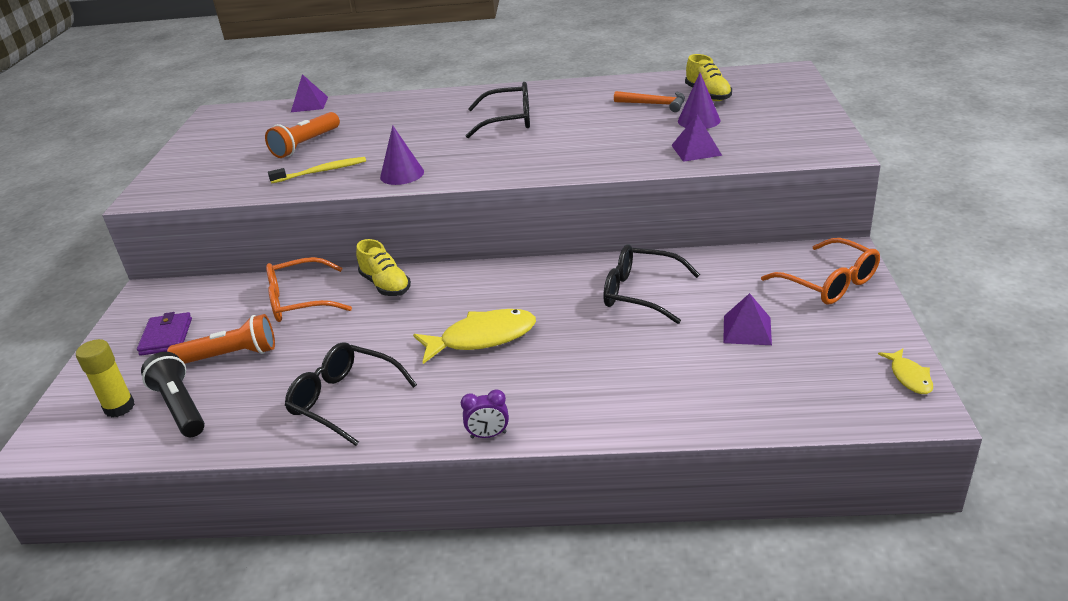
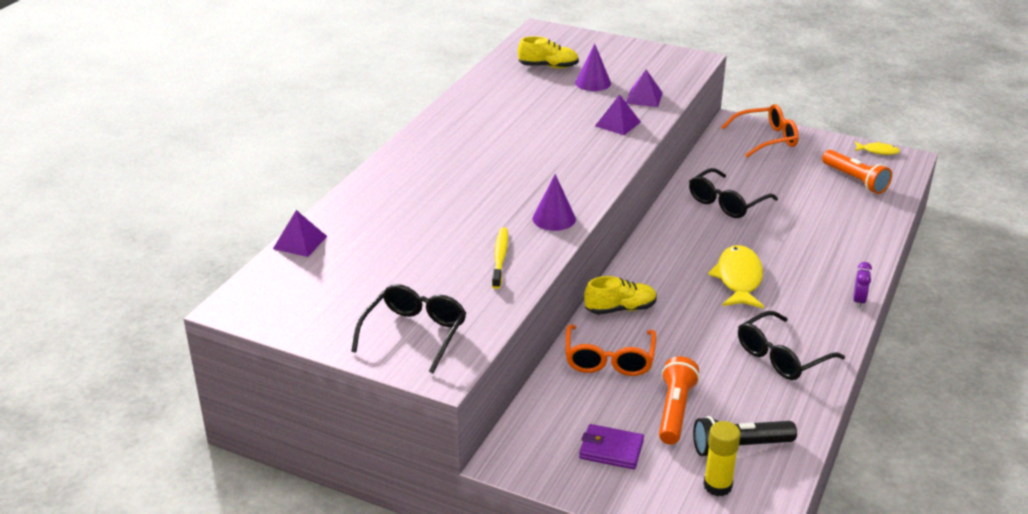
camera: 70 degrees left, 0 degrees up
(306, 145) = (419, 258): orange flashlight -> orange flashlight (855, 180)
(509, 120) = (494, 150): black glasses -> black glasses (415, 333)
(654, 104) = (540, 88): orange hammer -> none
(747, 330) = (799, 180): purple pyramid -> purple pyramid (617, 124)

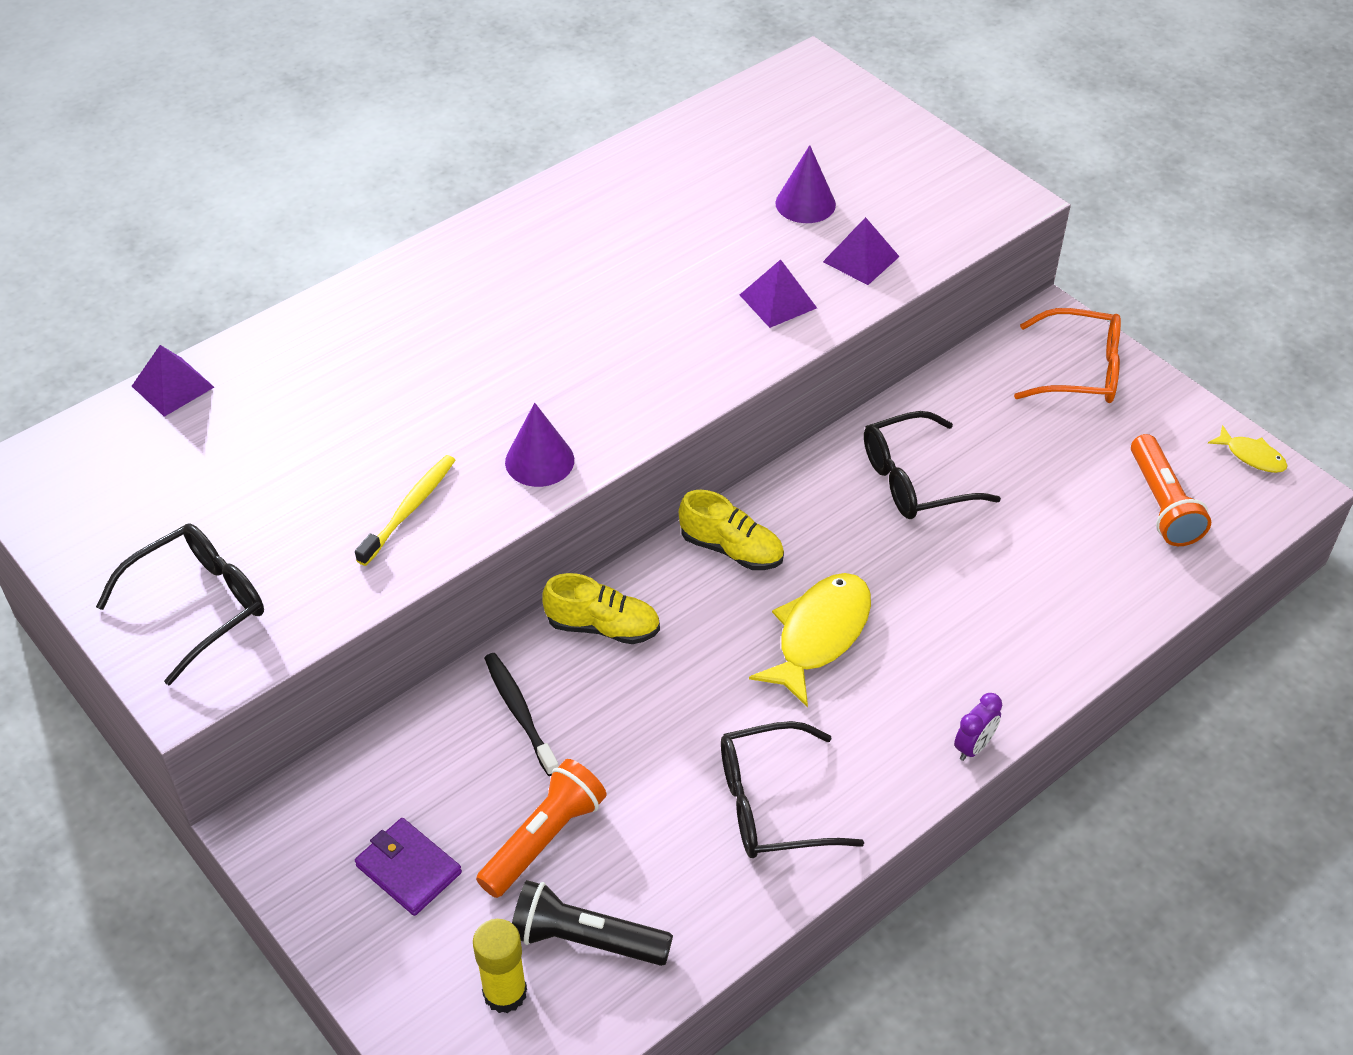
camera: 25 degrees right, 15 degrees up
(548, 67) = (762, 149): yellow shoe -> yellow shoe (731, 549)
(609, 360) = (520, 713): orange glasses -> black toothbrush

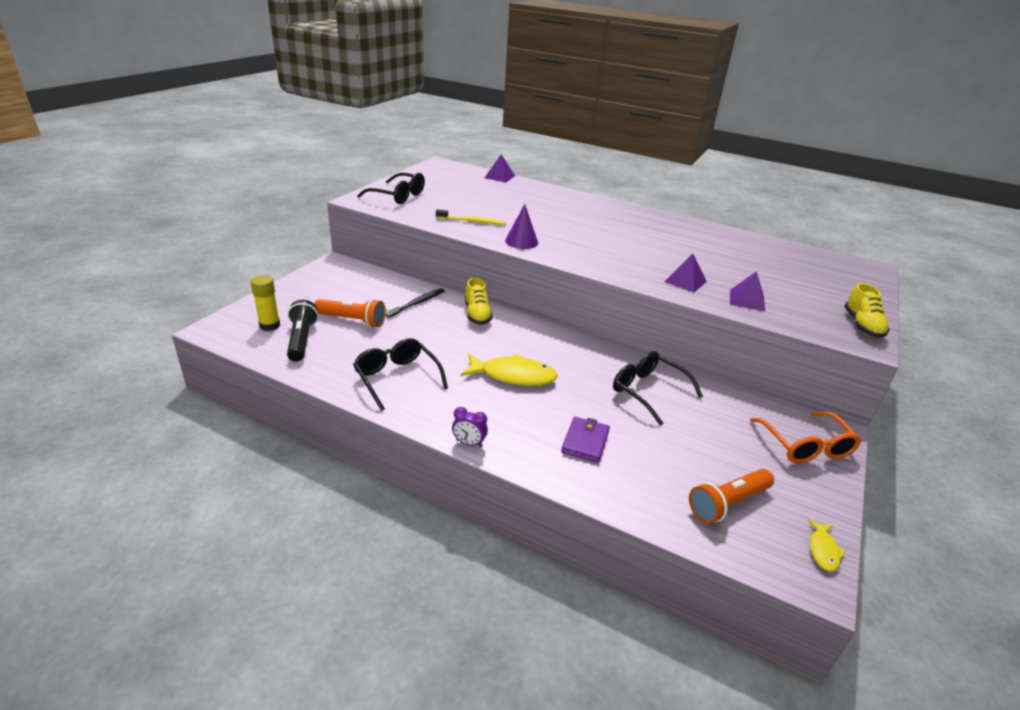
camera: 65 degrees right, 15 degrees down
(408, 869) = (326, 294): purple wallet -> purple wallet (585, 442)
(731, 549) = (549, 340): yellow shoe -> yellow shoe (862, 326)
(805, 203) = (766, 279): purple cone -> none

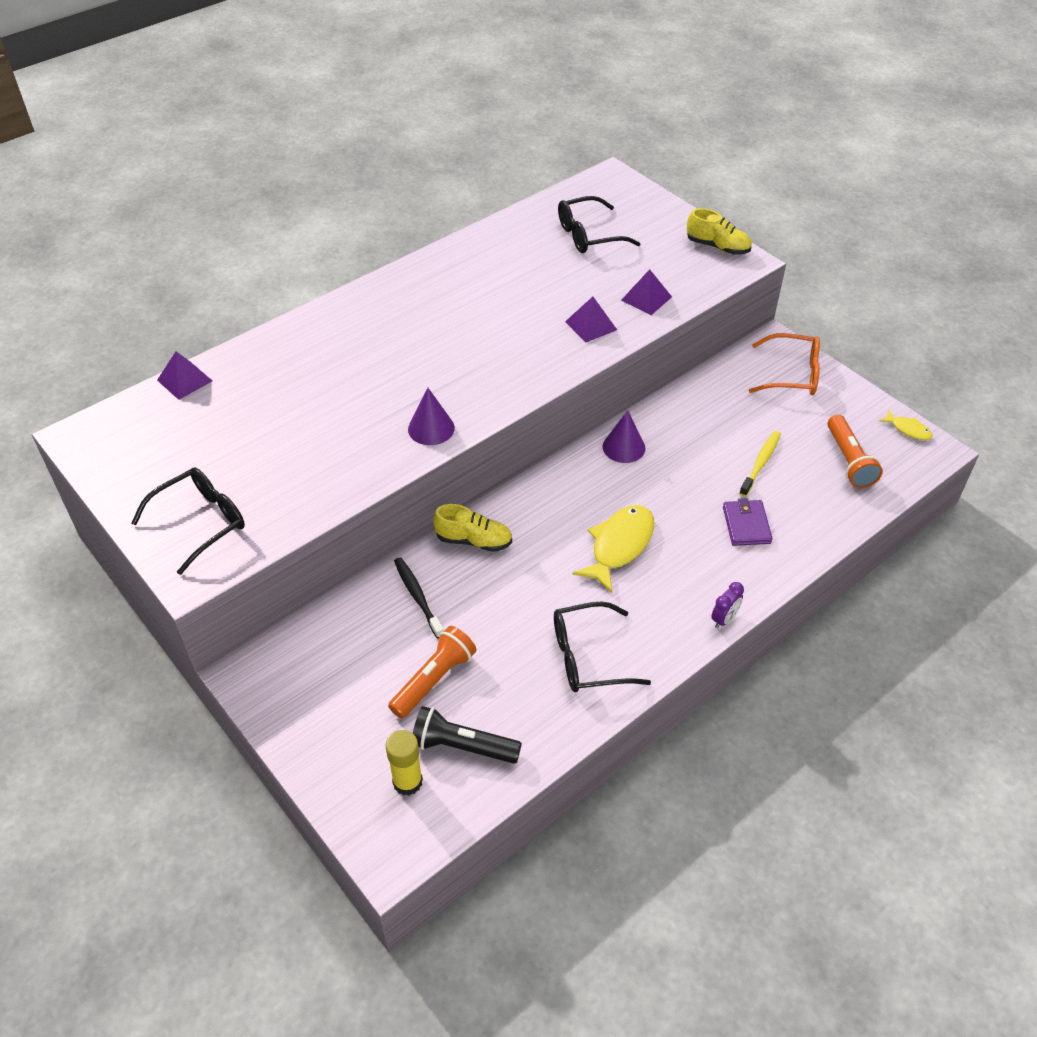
camera: 65 degrees left, 15 degrees up
(472, 221) = (343, 460): yellow toothbrush -> yellow toothbrush (760, 463)
(585, 442) = (746, 525): purple wallet -> purple wallet turned 45 degrees clockwise
(618, 362) = (624, 447): none -> purple cone
(648, 391) = (682, 445): black glasses -> black glasses (588, 235)

